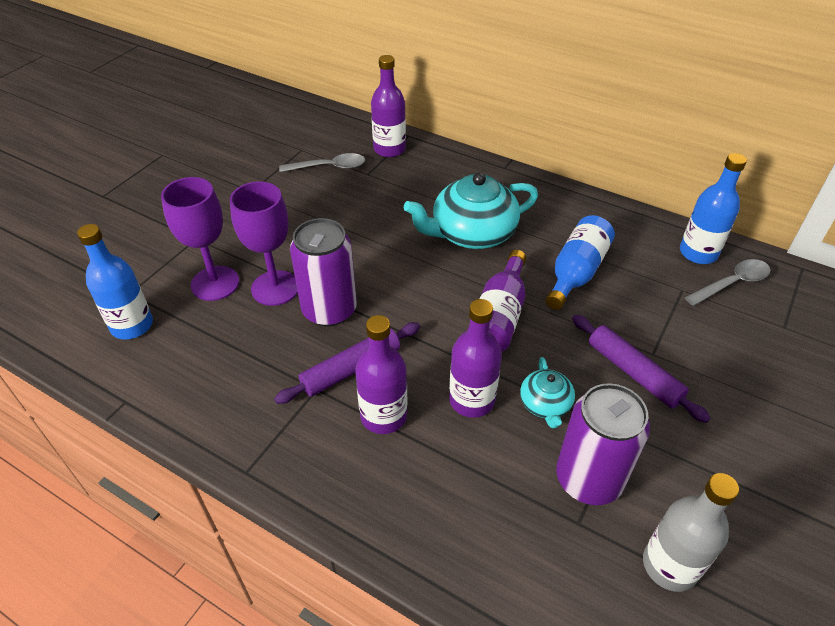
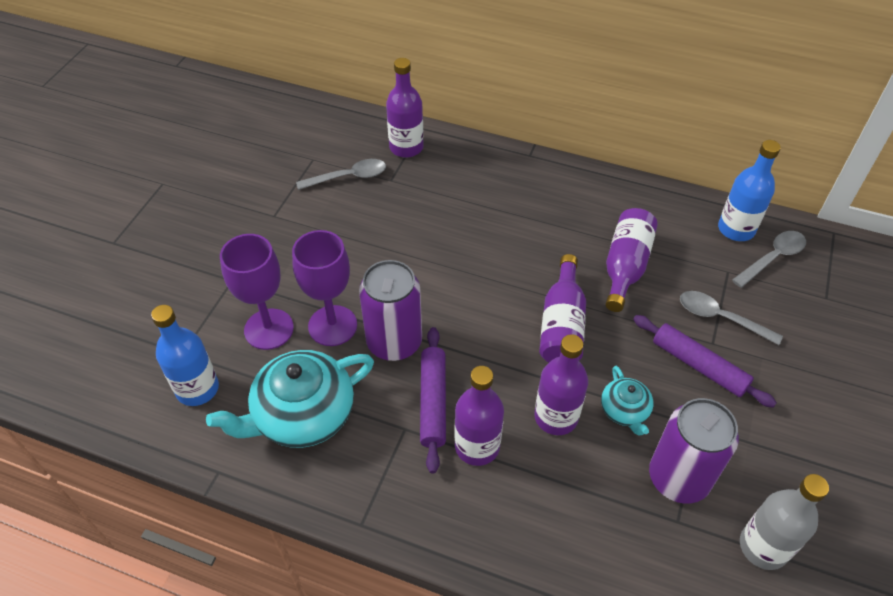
camera: 10 degrees left, 5 degrees up
(351, 368) = (433, 402): purple rolling pin -> purple rolling pin turned 45 degrees counterclockwise
(472, 233) = (514, 236): turquoise teapot -> turquoise teapot (302, 414)
(576, 273) = (625, 267): blue bottle -> purple bottle
(666, 331) = (721, 318): none -> grey spoon

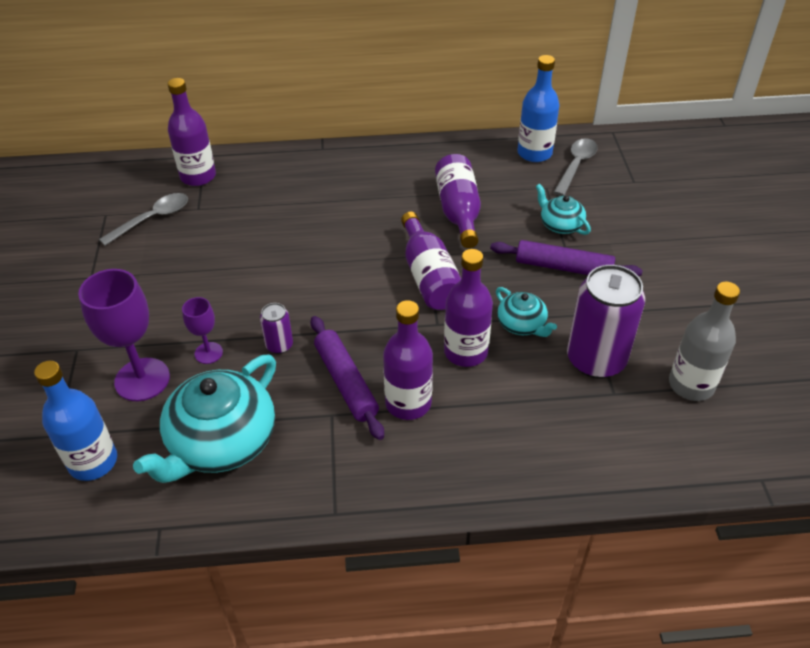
camera: 25 degrees left, 5 degrees down
(332, 325) = (208, 353): purple goblet -> purple goblet, size x0.53
(394, 342) = (279, 345): purple can -> purple can, size x0.47
(721, 318) = (560, 224): grey spoon -> turquoise teapot

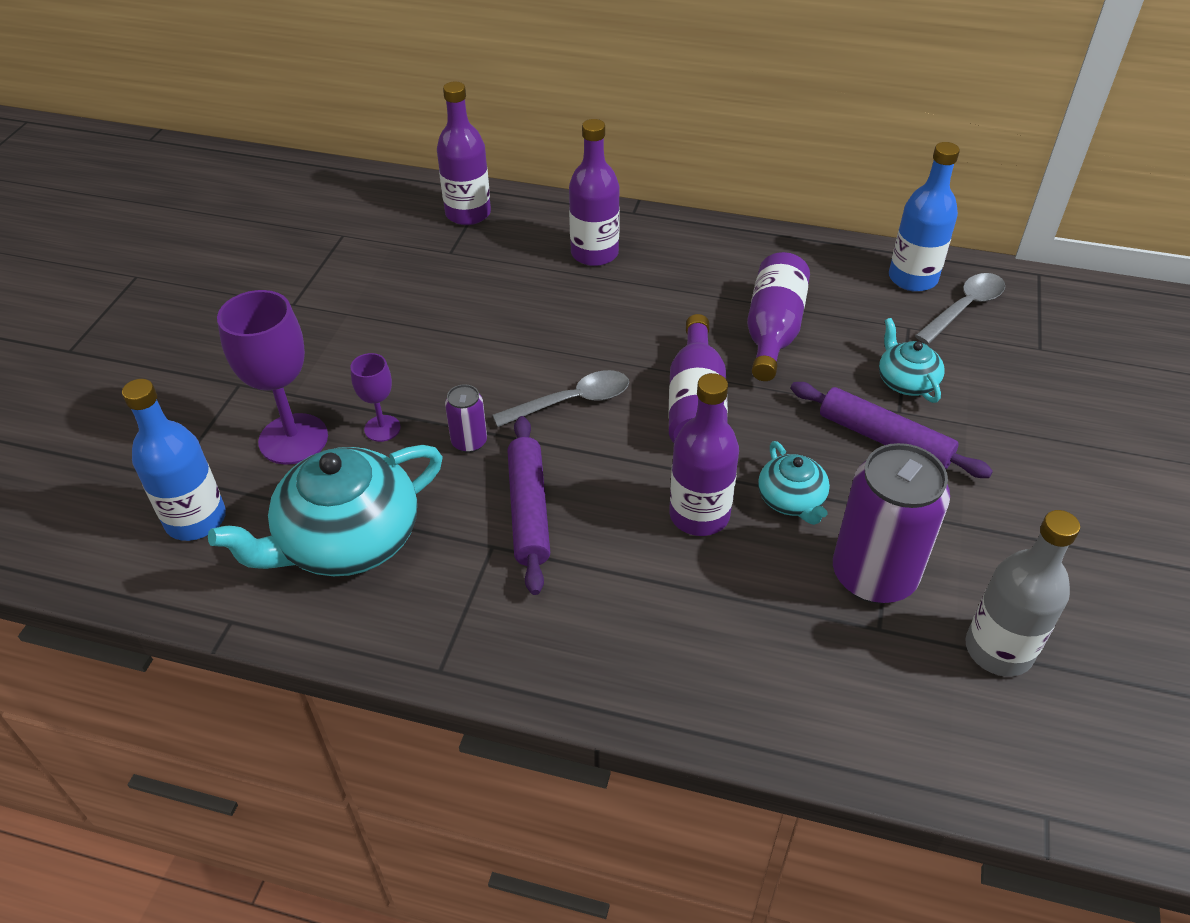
camera: 20 degrees right, 0 degrees up
(152, 219) = (392, 252): grey spoon -> grey spoon (572, 402)
(408, 403) = (594, 559): purple bottle -> purple bottle (594, 253)

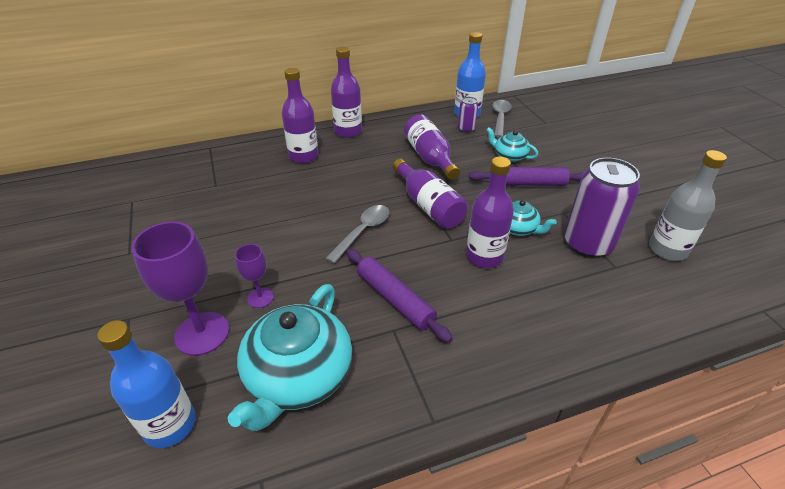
camera: 35 degrees left, 5 degrees down
(468, 214) = (208, 162): purple bottle -> purple bottle (348, 131)
(469, 442) = (323, 279): purple can -> purple can (466, 129)

